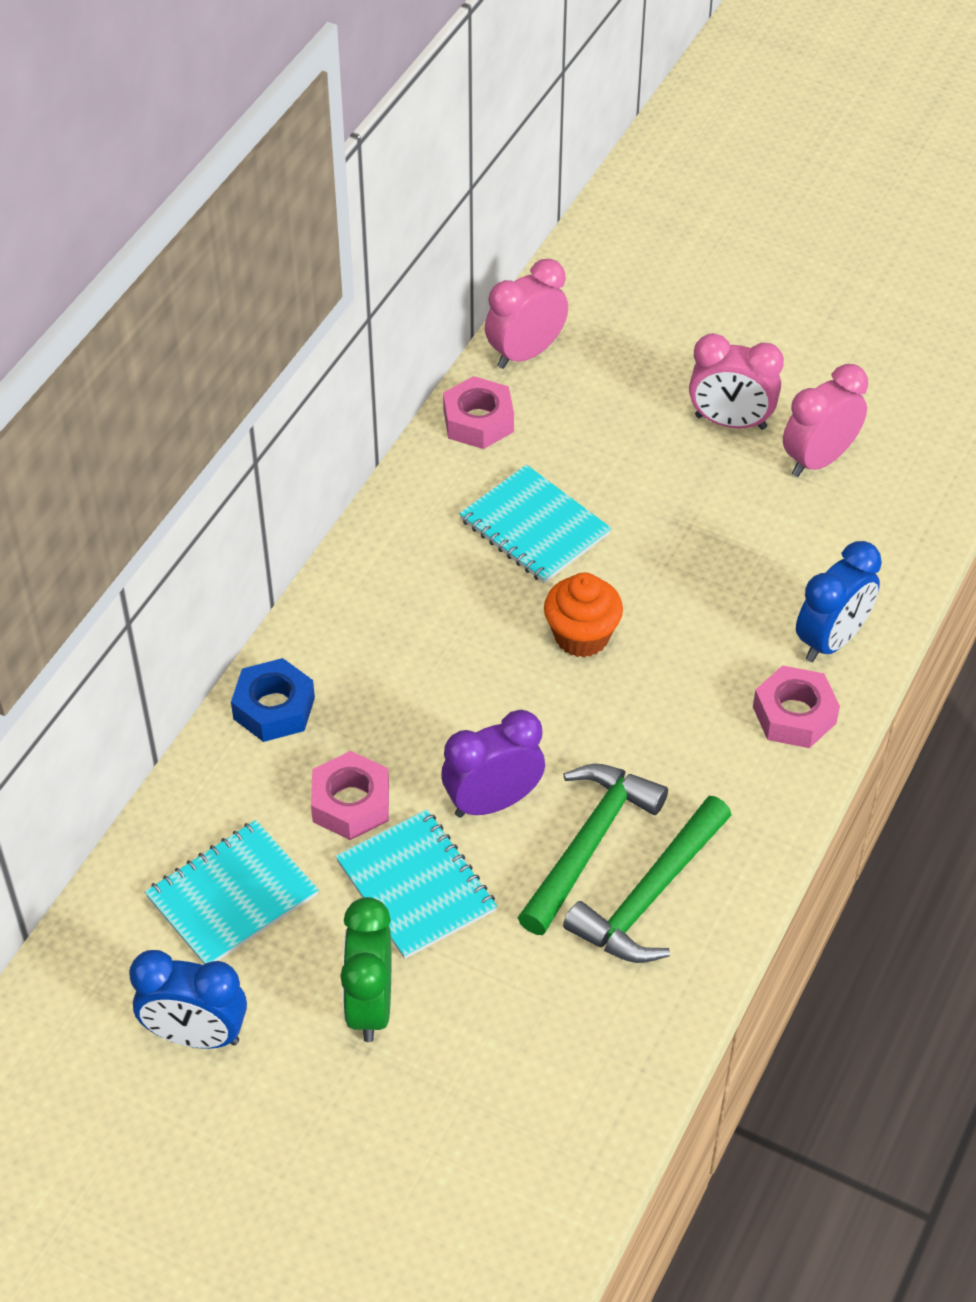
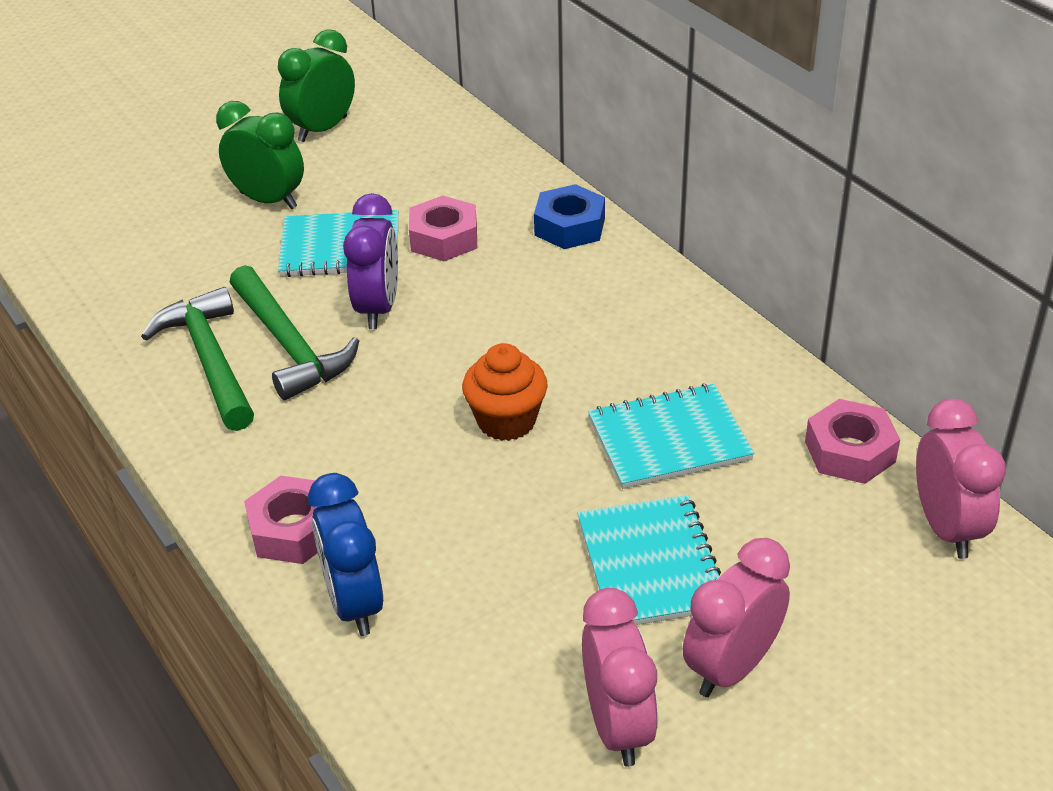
camera: 120 degrees right, 10 degrees down
(196, 1035) = (322, 129): blue clock -> green clock
(232, 896) = (414, 167): turquoise notebook -> turquoise notebook (650, 564)

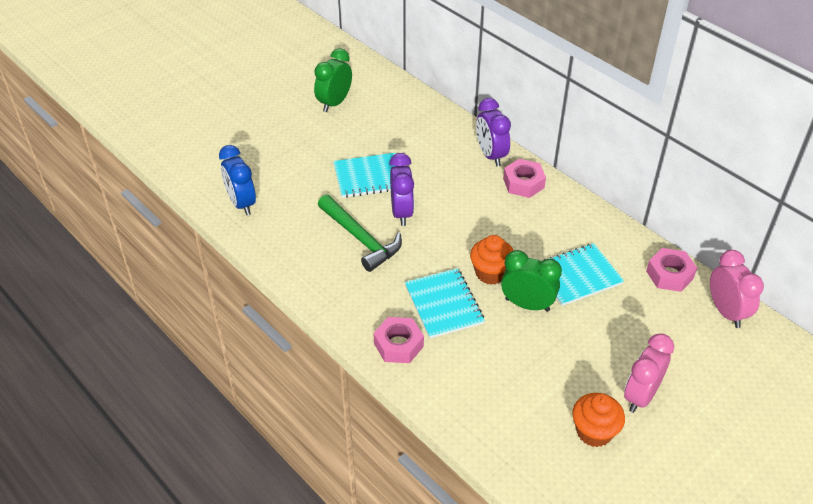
camera: 10 degrees left, 5 degrees up
(210, 360) = (320, 251): green hammer -> none
(268, 200) = (319, 150): green clock -> green clock (527, 304)
(354, 603) = (443, 382): blue clock -> blue clock (241, 203)
(444, 238) = (424, 167): pink nut -> pink nut (523, 183)
(569, 227) = (490, 155): blue nut -> purple clock
(618, 726) = (594, 432): pink clock -> orange cupcake
(650, 564) = (586, 345): turquoise notebook -> turquoise notebook (443, 304)

